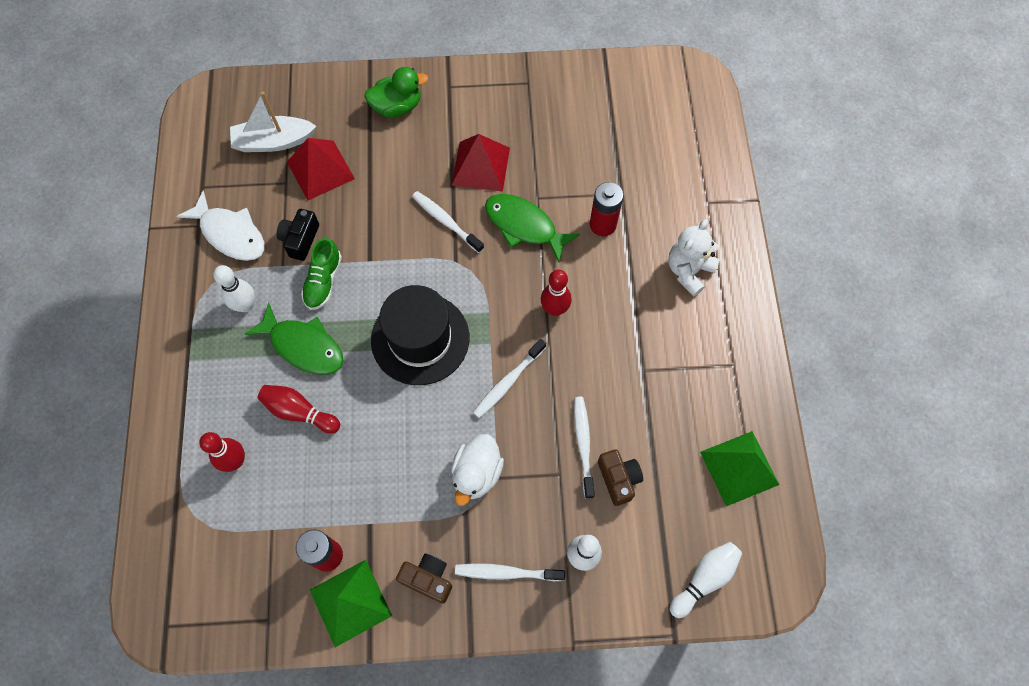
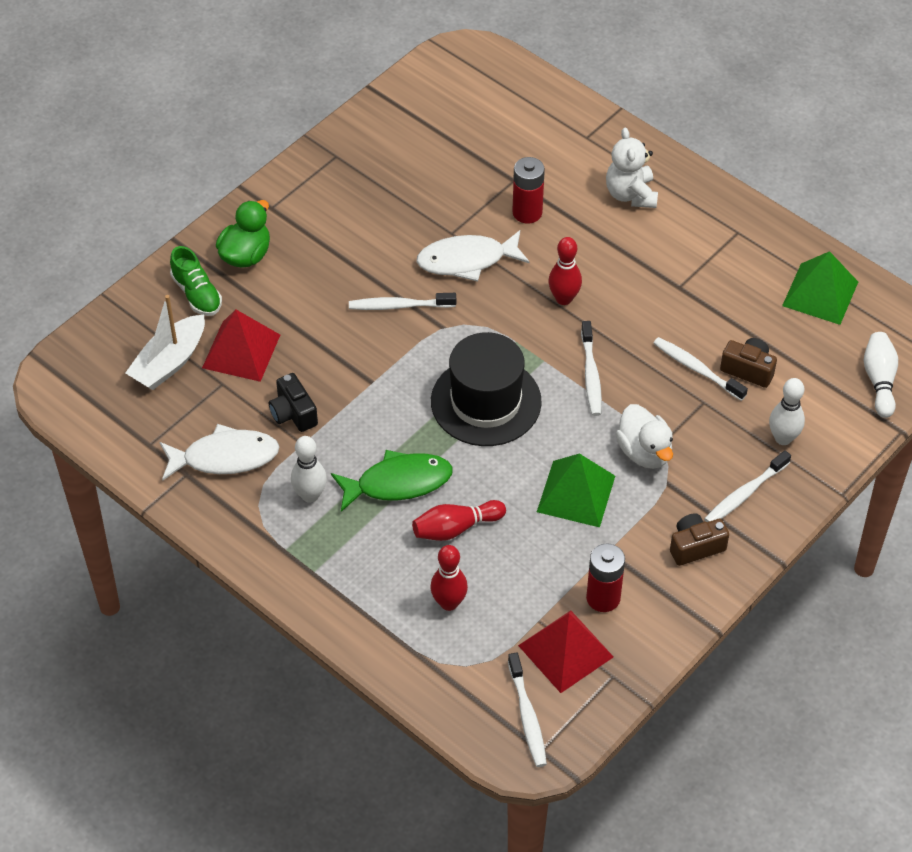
camera: 45 degrees left, 15 degrees down
(186, 592) = (527, 716): none -> white toothbrush
(323, 281) = (353, 426): green shoe -> green shoe (197, 294)
(350, 602) = (659, 610): green pyramid -> green pyramid (576, 493)
(481, 166) = (376, 245): red pyramid -> red pyramid (565, 651)
(524, 226) = (467, 260): green fish -> white fish

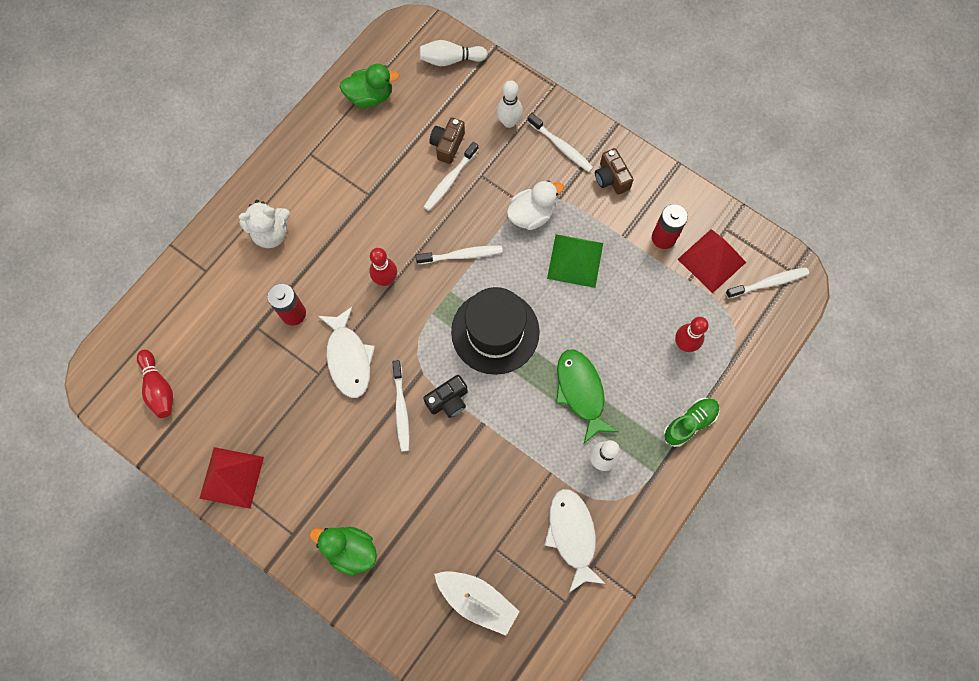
camera: 95 degrees left, 20 degrees up
(197, 294) = (398, 588): green shoe -> green shoe (689, 423)
(241, 351) = (459, 538): red pyramid -> red pyramid (231, 477)
(293, 413) = (521, 484): black camera -> black camera (448, 400)
(456, 528) = (617, 344): red bowling pin -> red bowling pin (159, 388)
(820, 293) = (370, 96): green pyramid -> green duck

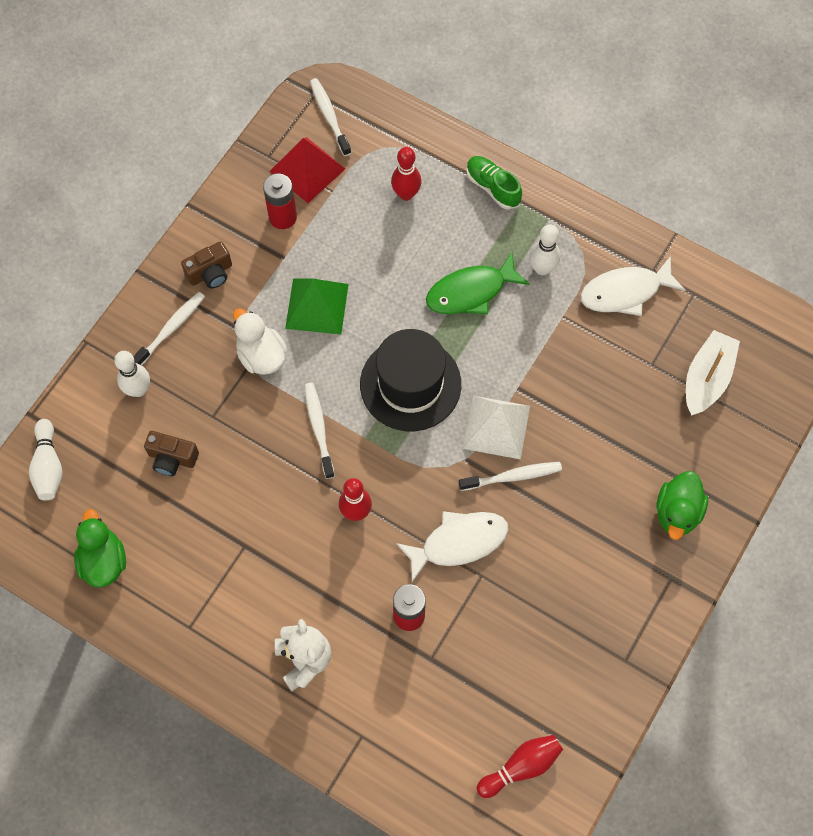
camera: 95 degrees left, 5 degrees down
(231, 477) = (617, 657): red pyramid -> none
(448, 400) = (496, 427): black camera -> white pyramid
(450, 180) = (220, 451): white toothbrush -> none

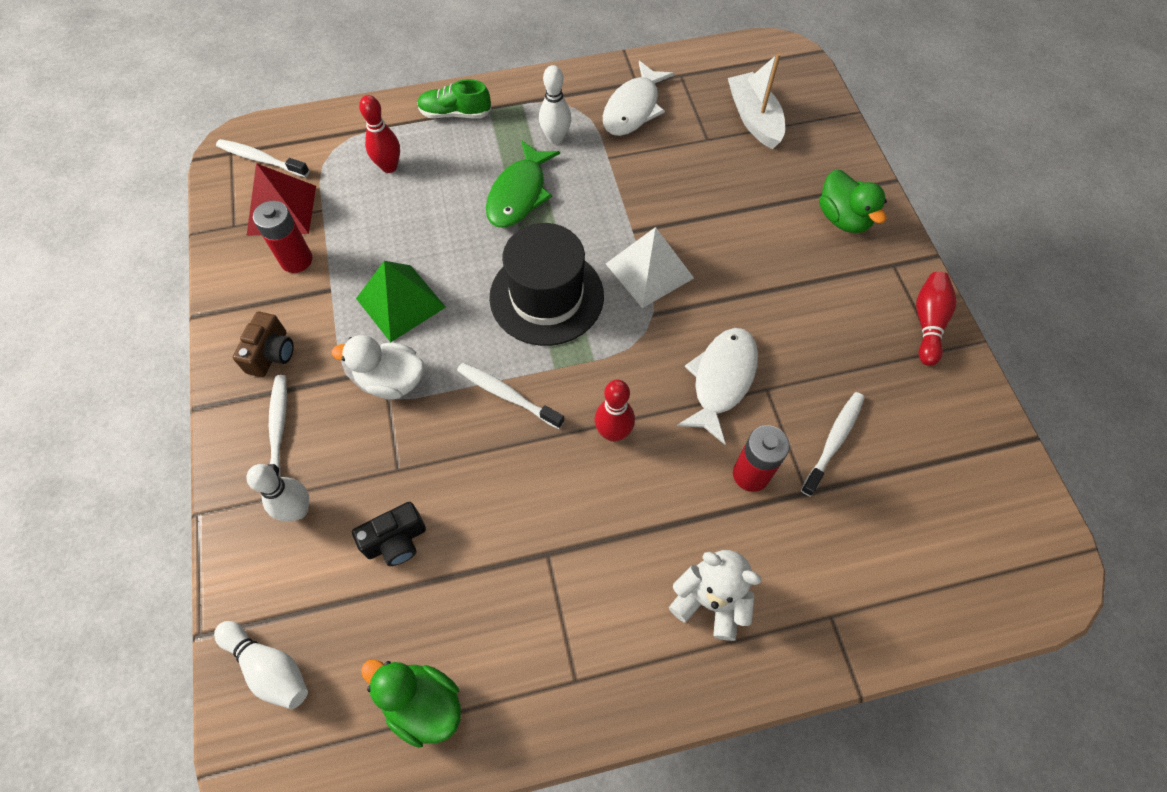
camera: 45 degrees left, 5 degrees down
(172, 458) = (396, 541): brown camera -> black camera
(512, 476) = (703, 295): white toothbrush -> white toothbrush (833, 441)
(521, 767) = (972, 506): red bowling pin -> red bowling pin (928, 323)

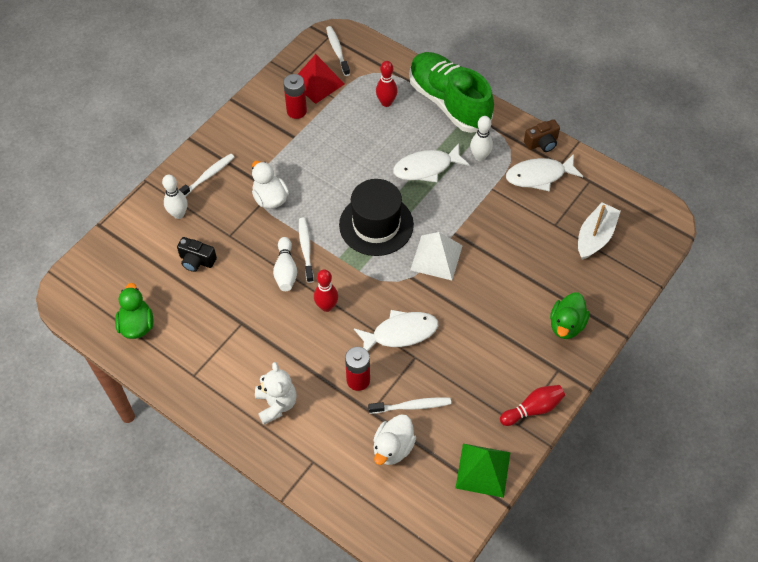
camera: 50 degrees right, 5 degrees down
(269, 667) = (106, 259): white bowling pin -> white bowling pin (286, 270)
(271, 354) = (240, 143): brown camera -> brown camera (542, 143)
(401, 302) = (314, 169): green pyramid -> green pyramid (483, 470)
(455, 113) = (449, 102): green shoe -> green shoe, size x2.18
(519, 194) = (426, 168): green fish -> white fish
(878, 505) = (393, 448): none -> white duck

